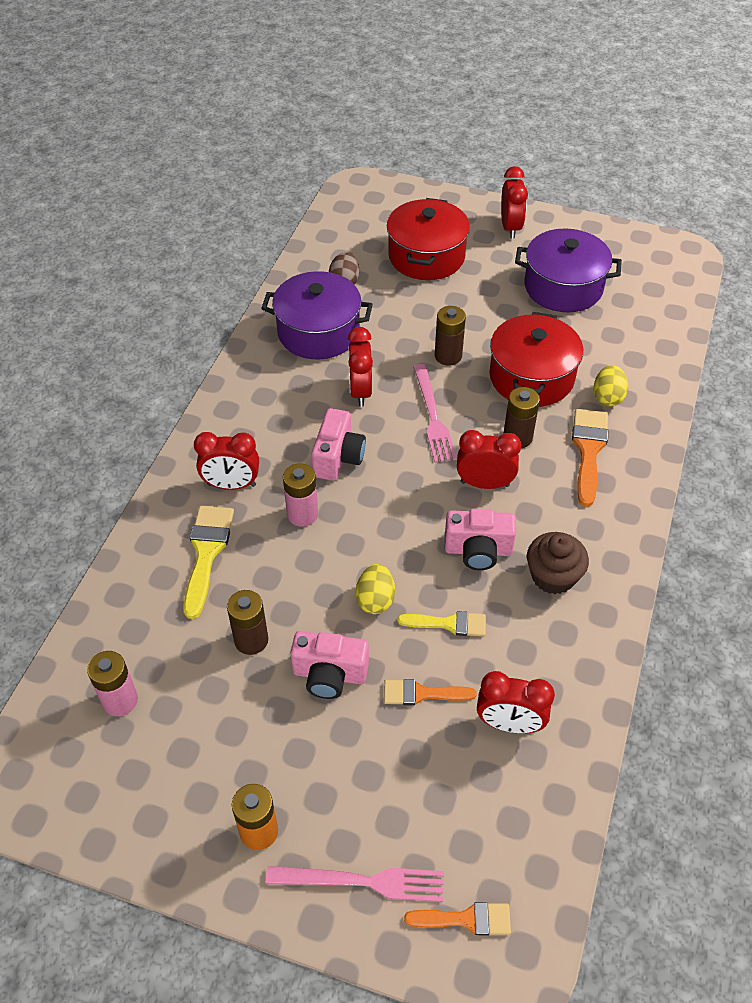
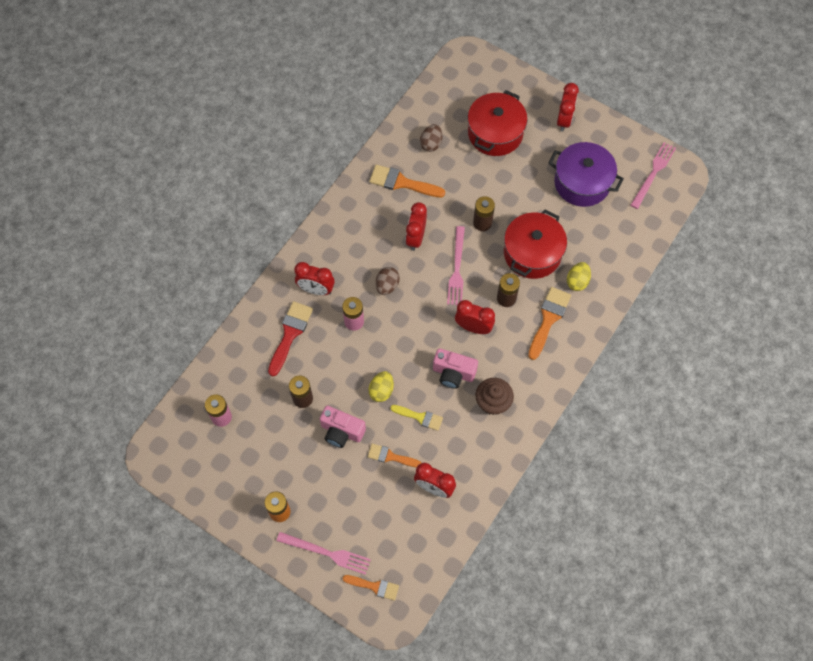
camera: 15 degrees right, 15 degrees up
(206, 552) = (290, 334): yellow brush -> red brush
(318, 332) = (401, 182): purple pot -> orange brush
(338, 458) = (387, 285): pink camera -> brown egg
(650, 260) = (653, 173): none -> pink fork

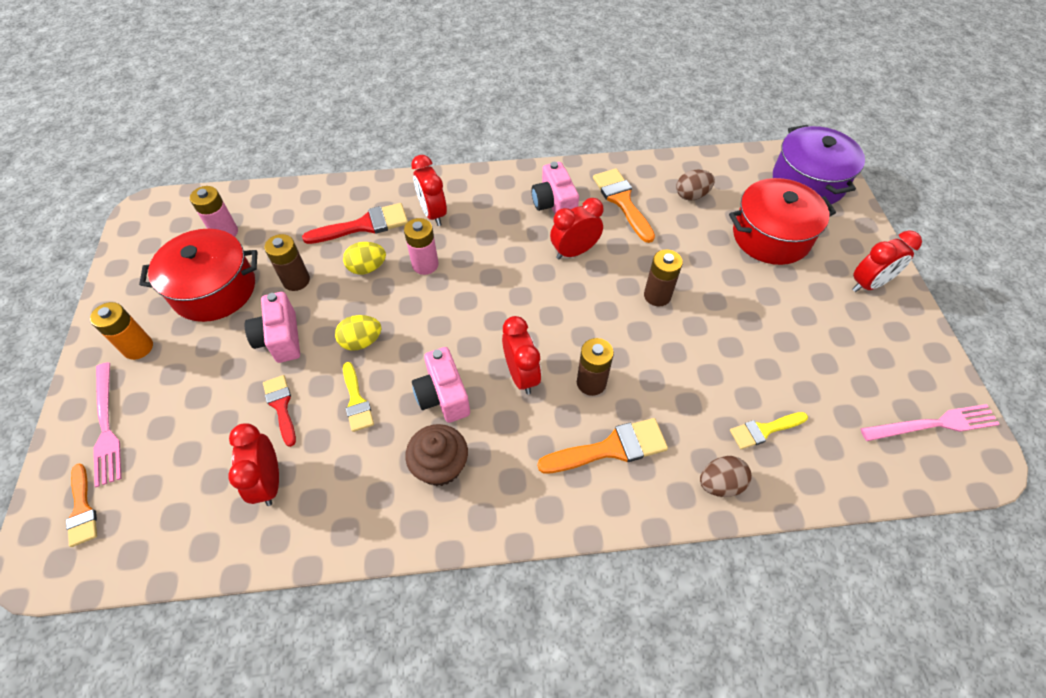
camera: 50 degrees right, 10 degrees down
(370, 219) = (554, 204): none -> pink camera
(387, 285) = (494, 264): brown egg -> brown egg (720, 484)
(390, 456) = (281, 406): orange brush -> red brush
(457, 269) = (577, 310): pink fork -> none
(532, 253) = (676, 369): red pot -> red pot (214, 289)
(577, 281) = (694, 444): yellow egg -> yellow egg (367, 268)
(582, 183) = (821, 355): purple pot -> purple pot (808, 182)
(596, 245) = (764, 430): none -> yellow brush

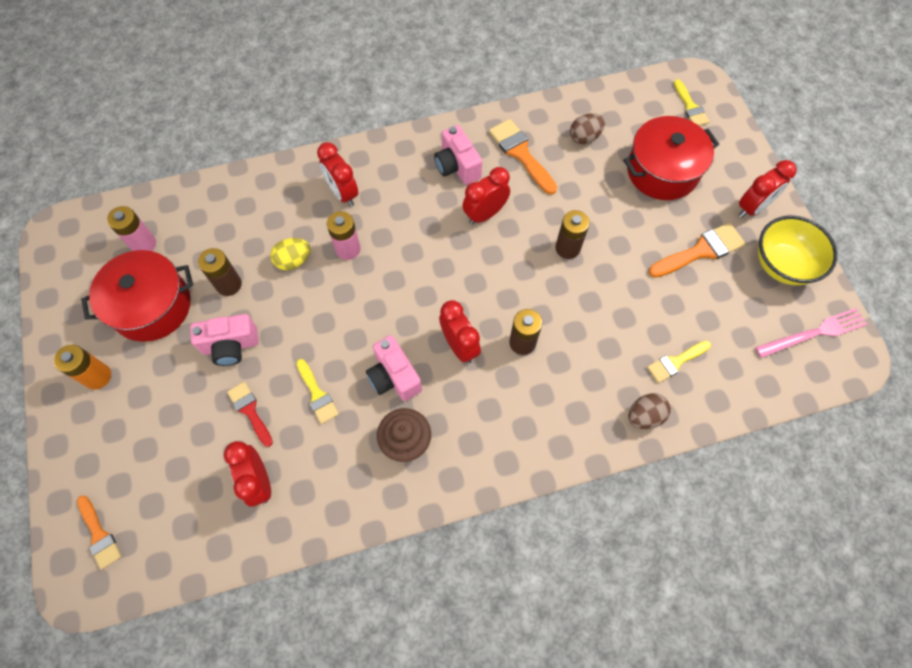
camera: 10 degrees left, 10 degrees up
(106, 426) = (94, 457): pink fork -> none
(280, 338) = (231, 346): pink camera -> pink camera turned 75 degrees counterclockwise
(361, 341) = (307, 336): yellow egg -> none
(364, 225) = (279, 216): red brush -> none
(611, 448) = (549, 400): orange brush -> orange brush (701, 251)
(808, 182) = (690, 107): purple pot -> yellow brush
(899, 346) = (782, 265): none -> yellow bowl

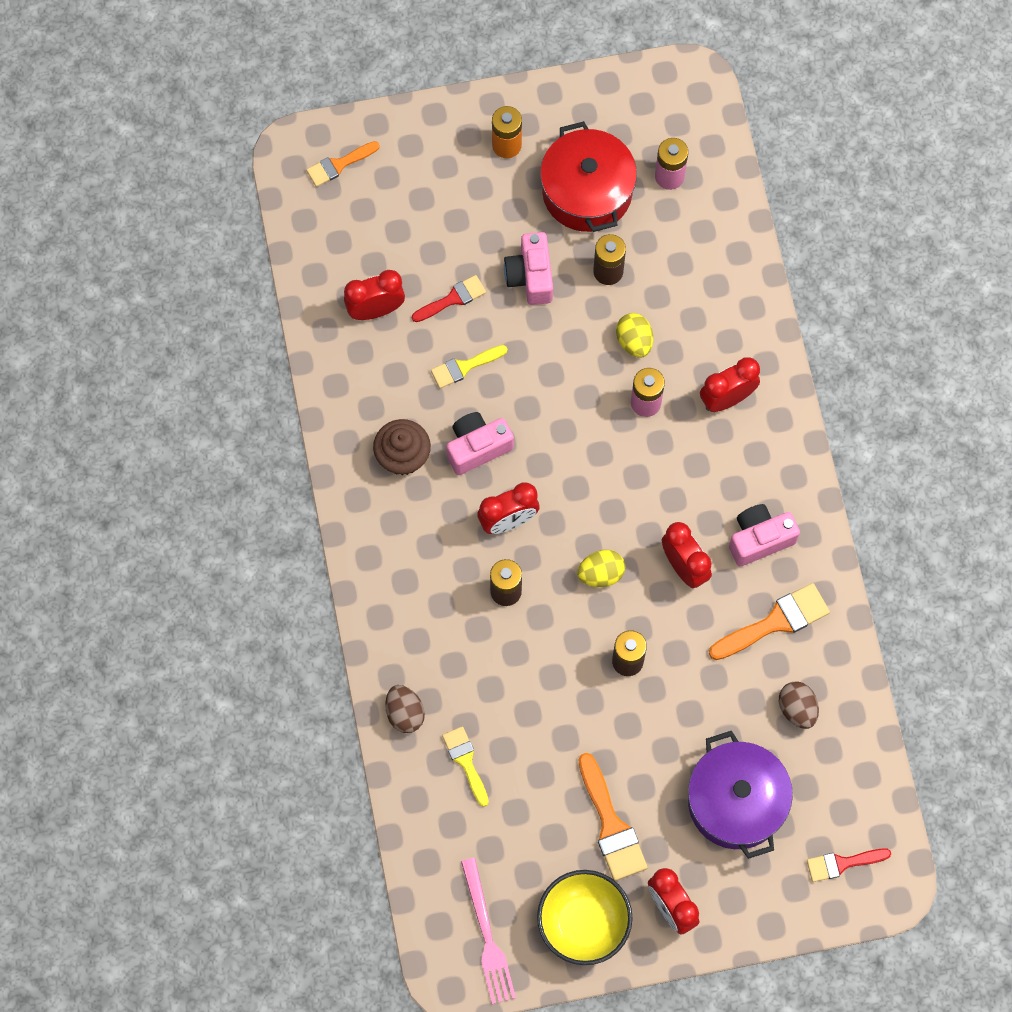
camera: 95 degrees right, 5 degrees up
(498, 272) = (601, 574): none -> yellow egg
(662, 171) = (736, 802): red pot -> purple pot
(690, 107) = (842, 863): yellow brush -> red brush

